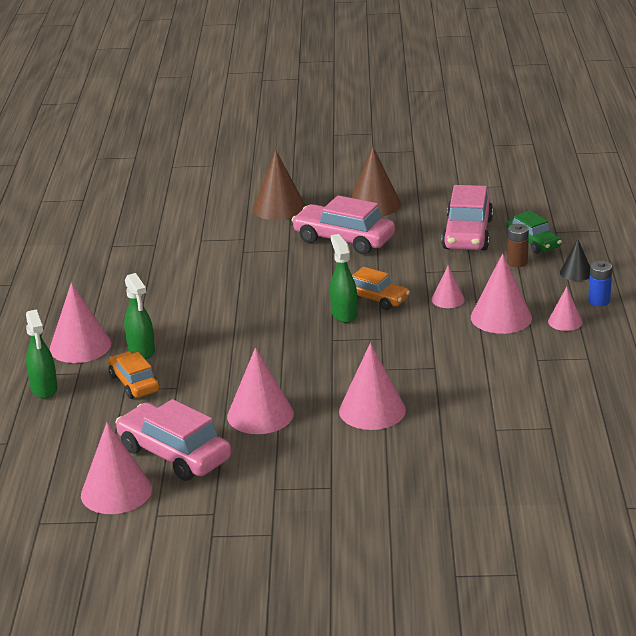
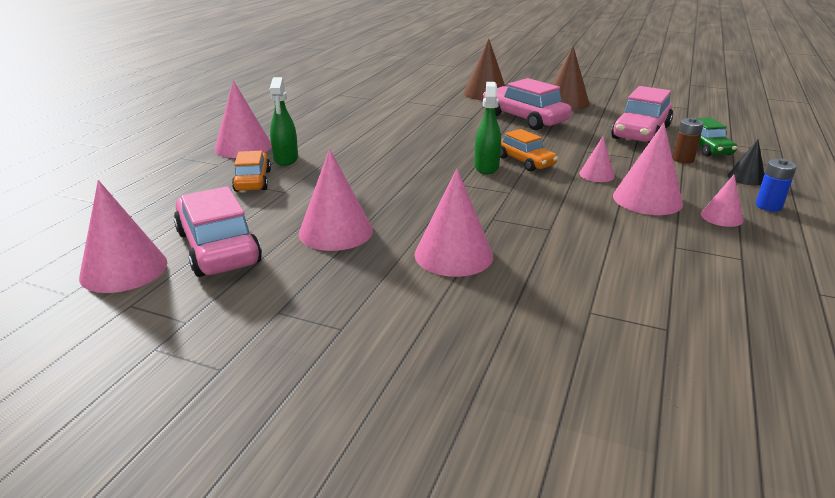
camera: 20 degrees right, 0 degrees up
(44, 389) = (178, 169): green spray bottle -> none

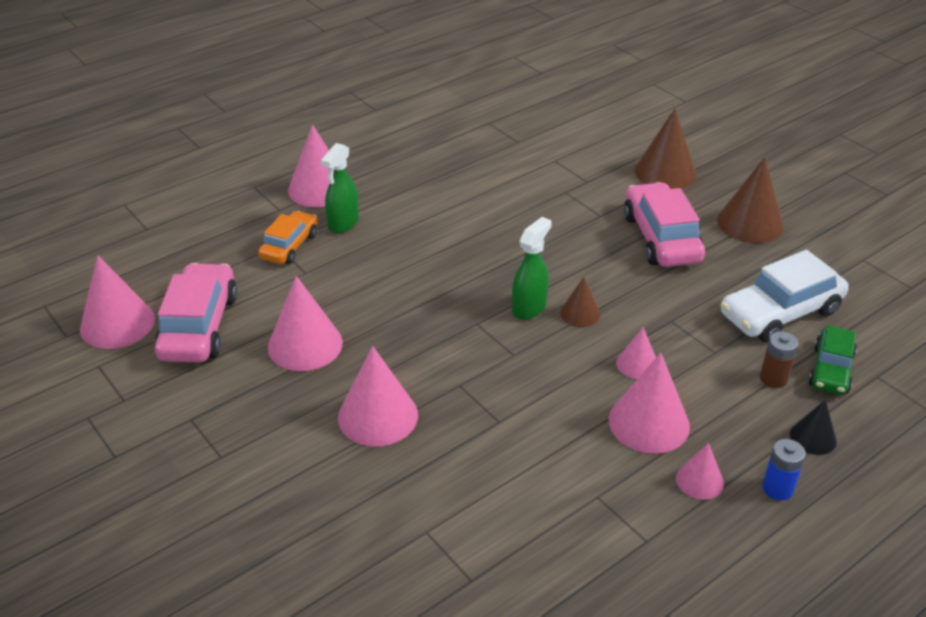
camera: 30 degrees right, 10 degrees up
(524, 161) = (580, 313): orange car -> brown cone
(640, 132) = (780, 313): pink car -> white car

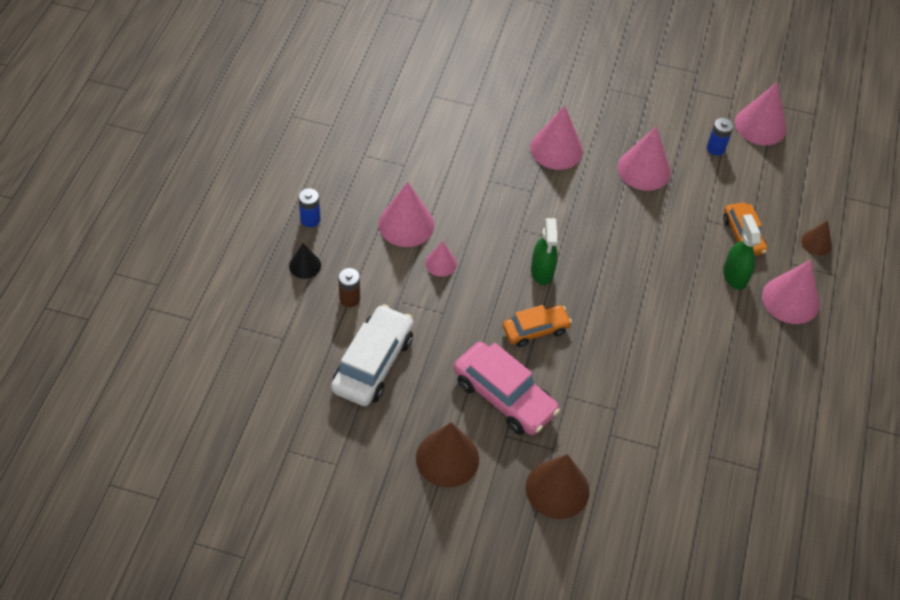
camera: 140 degrees right, 15 degrees up
(199, 326) = (715, 148): pink car -> blue battery
(580, 313) = (506, 285): brown cone -> brown cone (816, 243)
(584, 268) = (535, 330): none -> orange car
(699, 480) = (355, 202): pink cone -> none
(830, 370) = (316, 327): green car -> none

